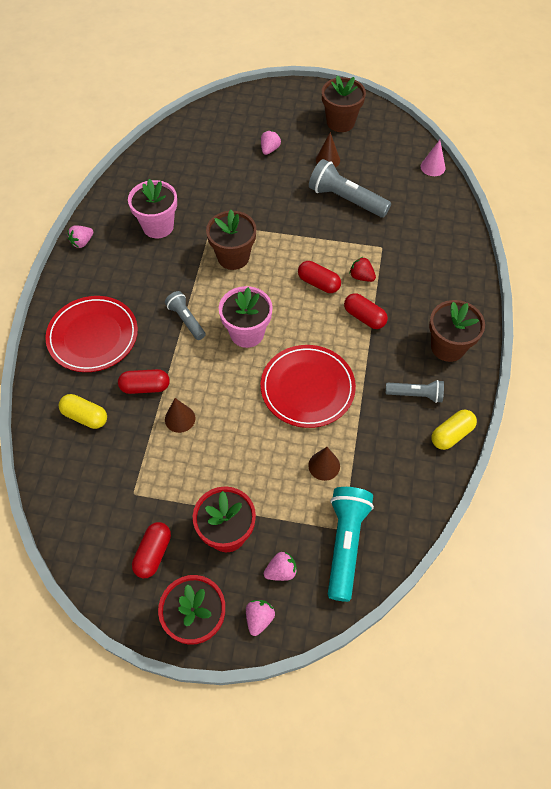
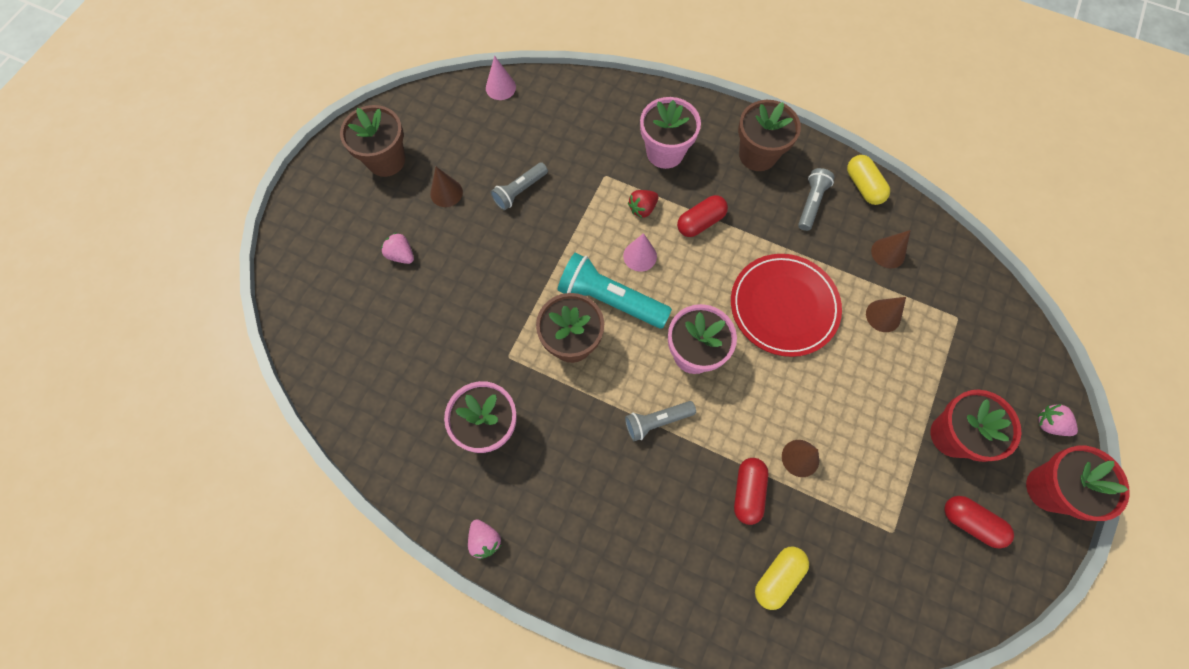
camera: 75 degrees left, 10 degrees up
(93, 336) = (655, 548): red plate -> none
(281, 571) = (999, 390): pink strawberry -> none
(318, 283) = (640, 256): red capsule -> pink cone
(345, 544) = (974, 319): turquoise flashlight -> turquoise flashlight (610, 299)
(346, 199) = (519, 191): grey flashlight -> grey flashlight, size x0.59
(388, 463) = (888, 253): none -> brown cone
(420, 281) = (665, 152): none -> pink flower pot

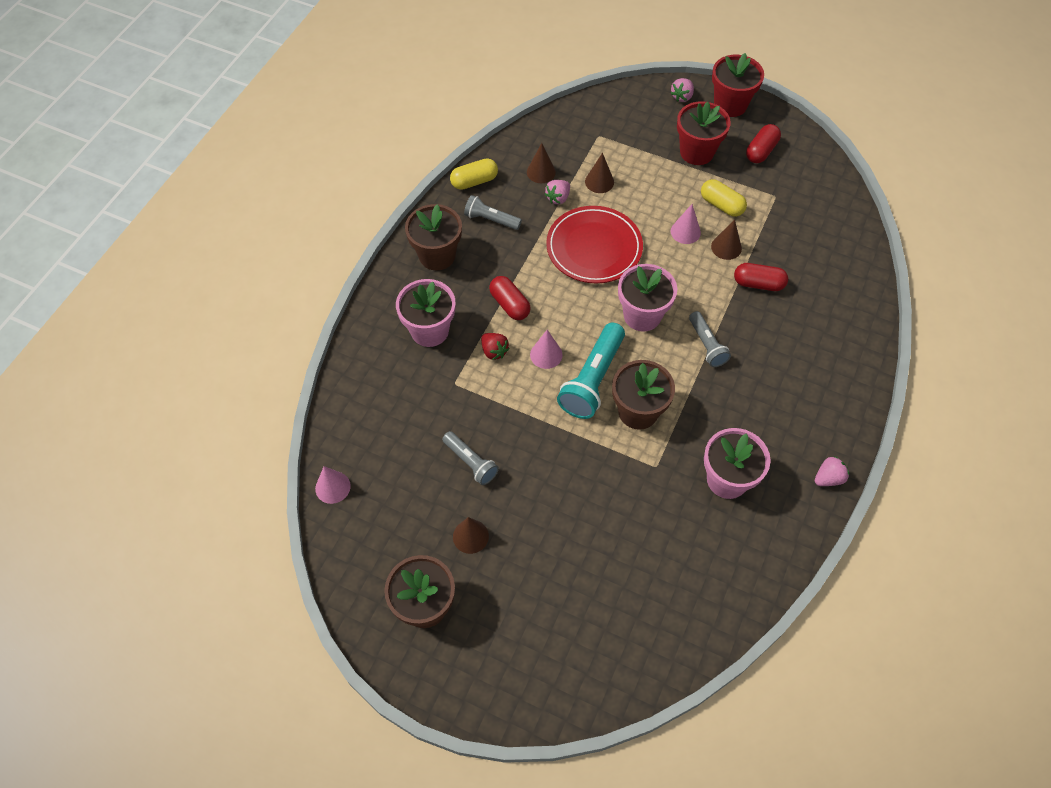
camera: 90 degrees left, 10 degrees down
(401, 255) = (547, 577): pink strawberry -> pink strawberry (558, 198)
(778, 577) = (820, 269): yellow capsule -> yellow capsule (721, 205)
(819, 410) = (685, 232): none -> pink cone

